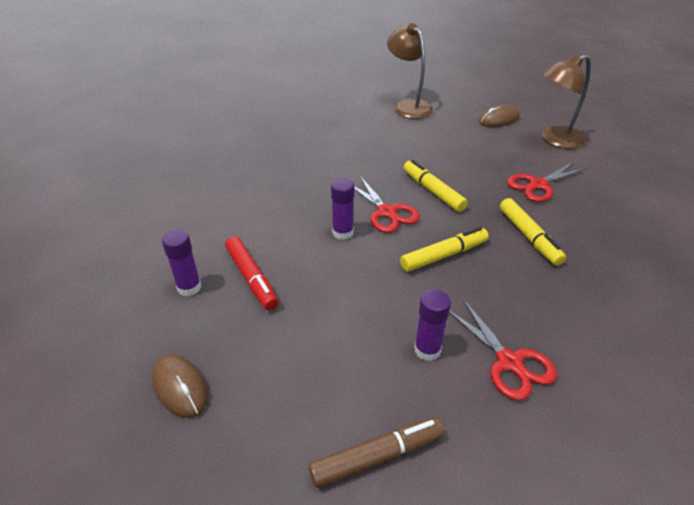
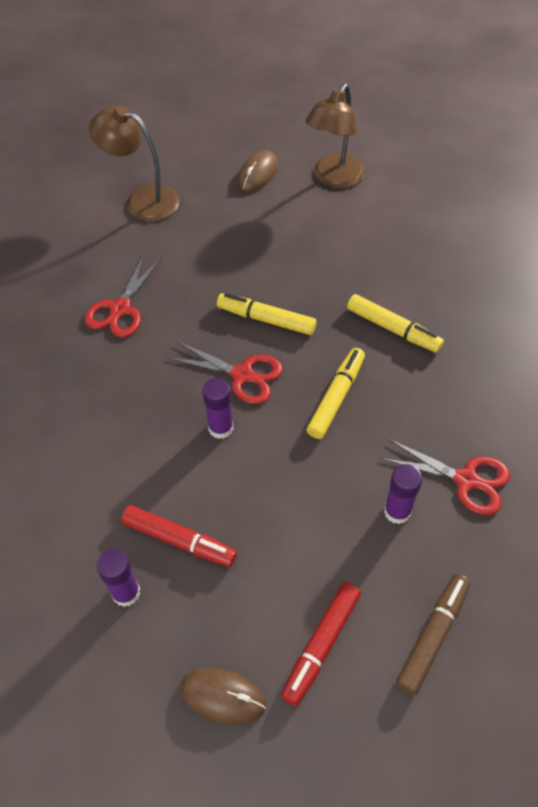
camera: 35 degrees left, 15 degrees up
(280, 401) = (321, 645): none -> red marker
(538, 185) = (359, 254): red scissors -> red scissors (120, 309)

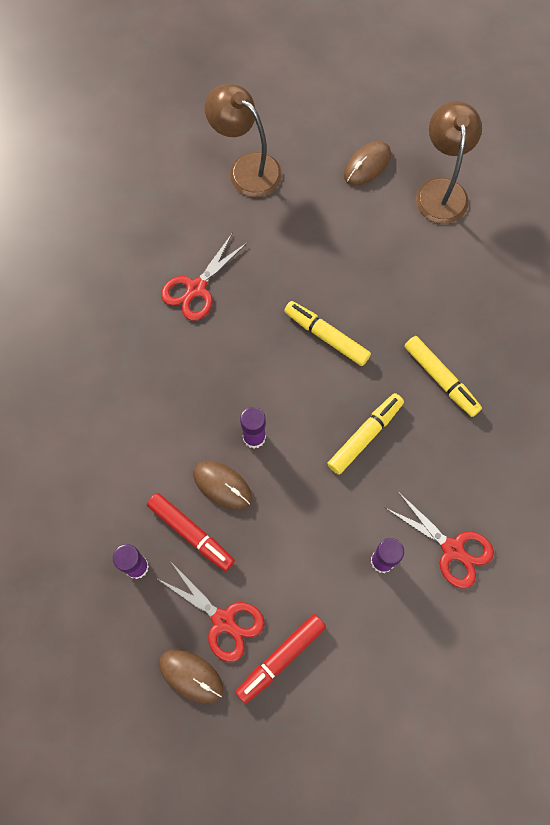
camera: 15 degrees right, 15 degrees up
(200, 483) = (222, 485): none -> brown mouse
(242, 375) = (288, 389): red scissors -> red scissors (223, 620)
(334, 178) = (441, 190): brown lamp -> brown lamp turned 135 degrees clockwise
(433, 636) = (374, 678): brown marker -> none

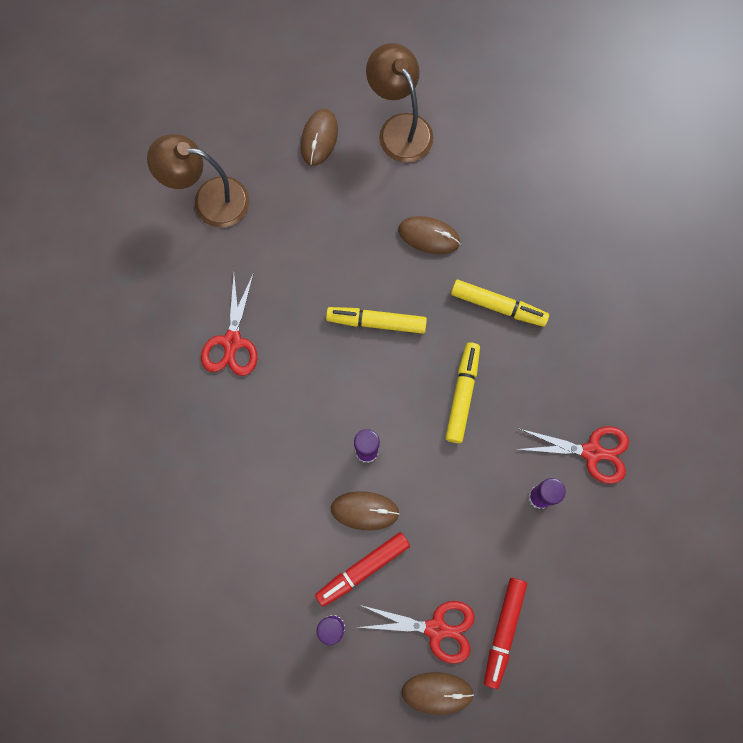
camera: 30 degrees left, 5 degrees up
(191, 533) = (362, 569): red marker -> red marker turned 135 degrees clockwise
(414, 290) = (429, 236): none -> brown mouse

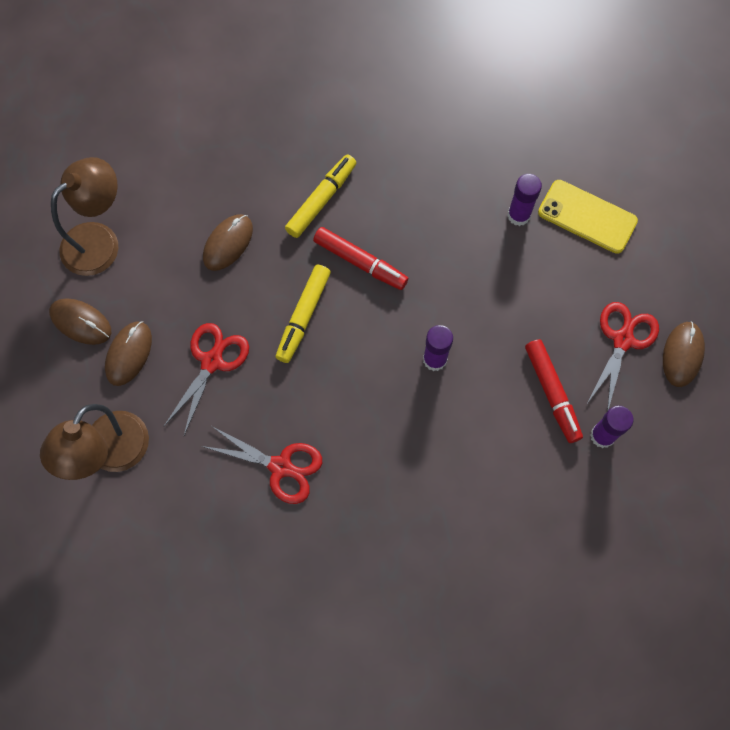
camera: 75 degrees left, 5 degrees down
(364, 510) = (494, 377): brown mouse -> brown mouse (129, 354)
(399, 128) = (100, 240): brown lamp -> brown lamp turned 150 degrees clockwise
(462, 394) = (401, 256): yellow marker -> none
(503, 631) = (637, 281): red marker -> red marker (360, 262)
(559, 566) = (587, 217): none -> yellow phone
(591, 452) = (487, 159): red scissors -> red scissors (211, 362)

